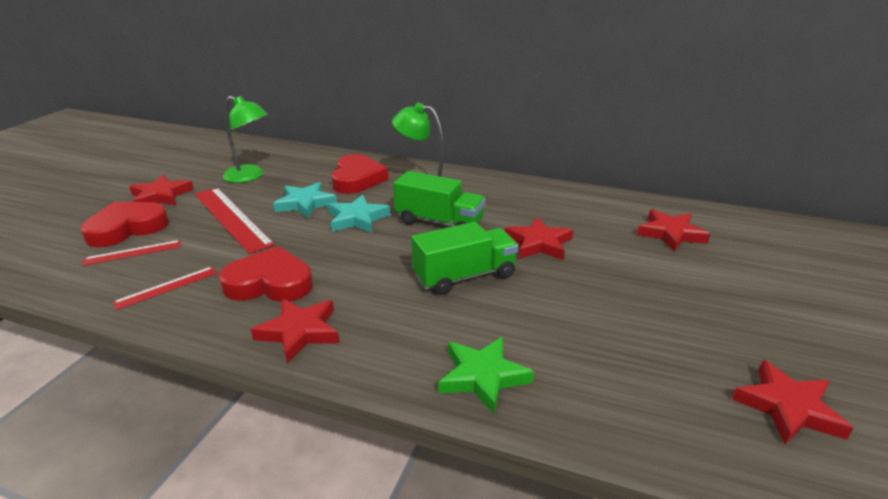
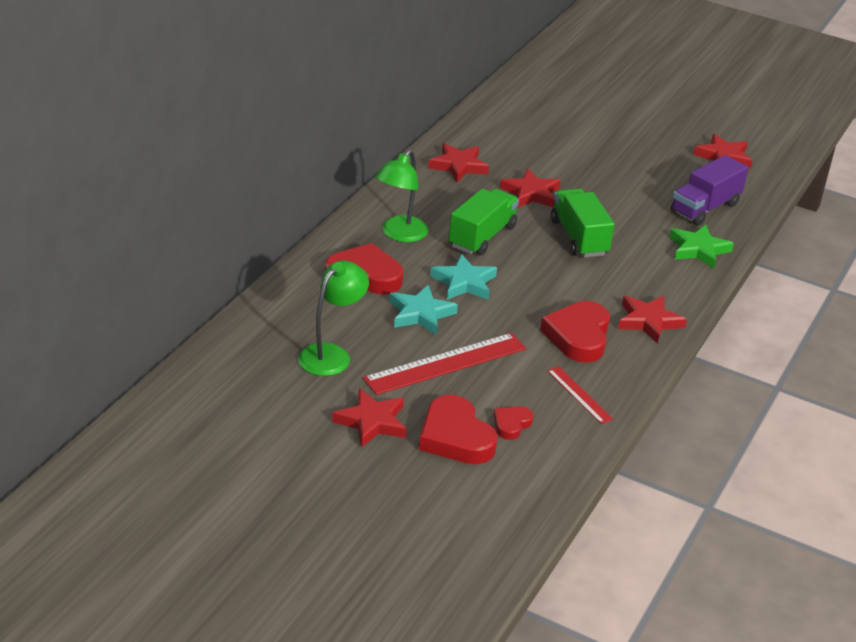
camera: 85 degrees left, 5 degrees up
(133, 252) = (511, 424): red ruler -> red heart
(604, 384) = (705, 208): none -> purple truck
(671, 233) = (524, 130): red star -> red star (458, 166)

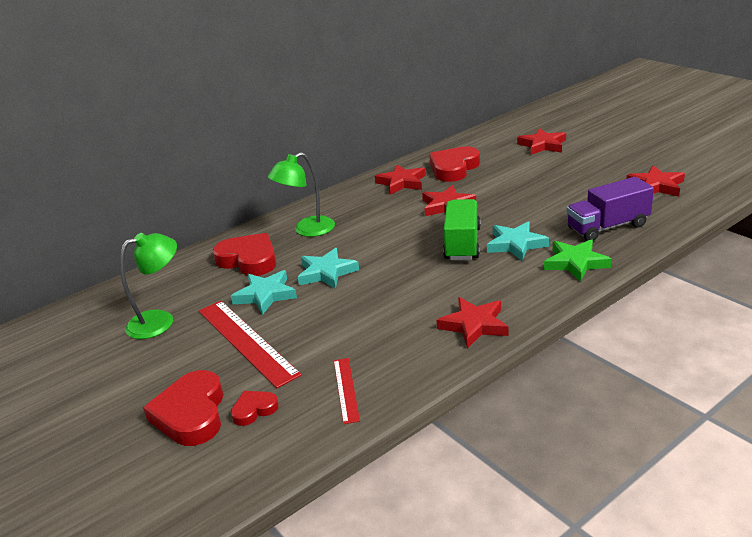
camera: 30 degrees right, 5 degrees down
(372, 422) = (133, 387): red star -> red star (542, 145)
(445, 363) = (247, 341): red ruler -> red ruler turned 60 degrees clockwise
(482, 236) = (375, 236): green truck -> none
(578, 336) = (391, 331): red heart -> red heart (454, 168)
(631, 234) = (516, 244): none -> turquoise star

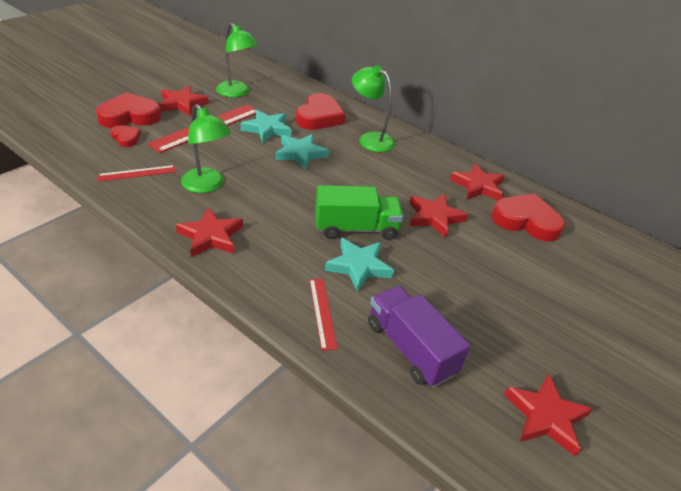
camera: 70 degrees right, 10 degrees up
(381, 333) = (207, 186): none -> green lamp
(542, 145) = (628, 298): red star -> red star (182, 104)
(575, 263) = (322, 312): green star -> red ruler

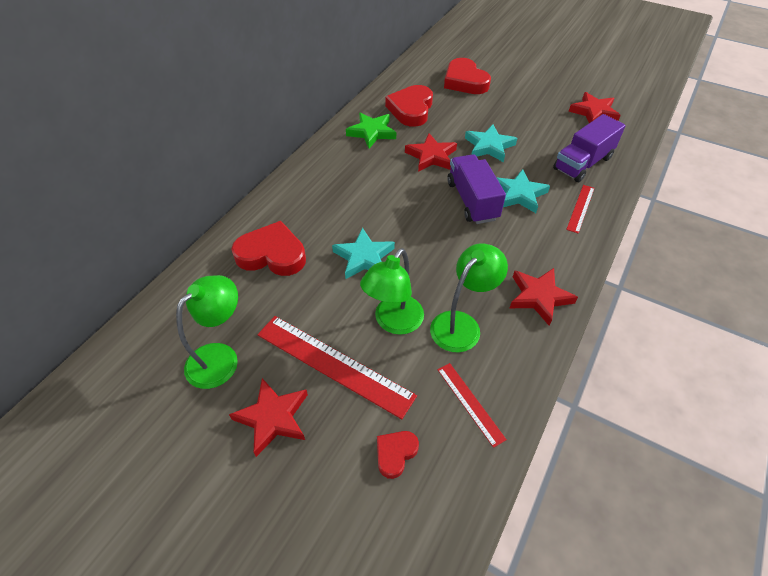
camera: 95 degrees left, 10 degrees up
(129, 116) = (332, 477): red heart -> red heart (465, 81)
(267, 129) = (318, 298): turquoise star -> turquoise star (489, 146)
(322, 312) = (580, 208): red ruler -> red ruler turned 45 degrees counterclockwise
(356, 228) = (472, 201): green truck -> purple truck
(370, 139) = (312, 205): green lamp -> green lamp (393, 322)
(478, 186) = (372, 132): red star -> green star

